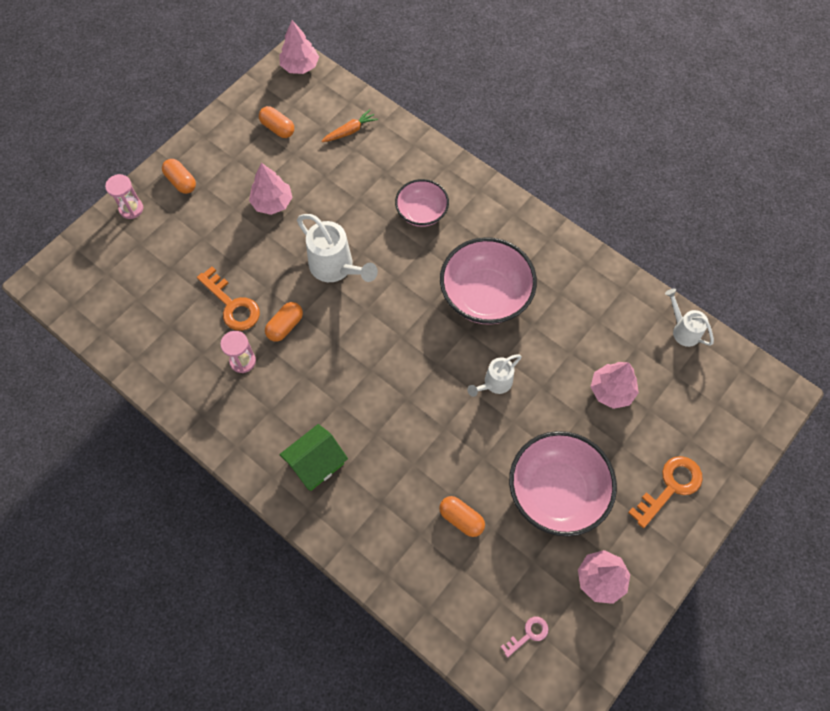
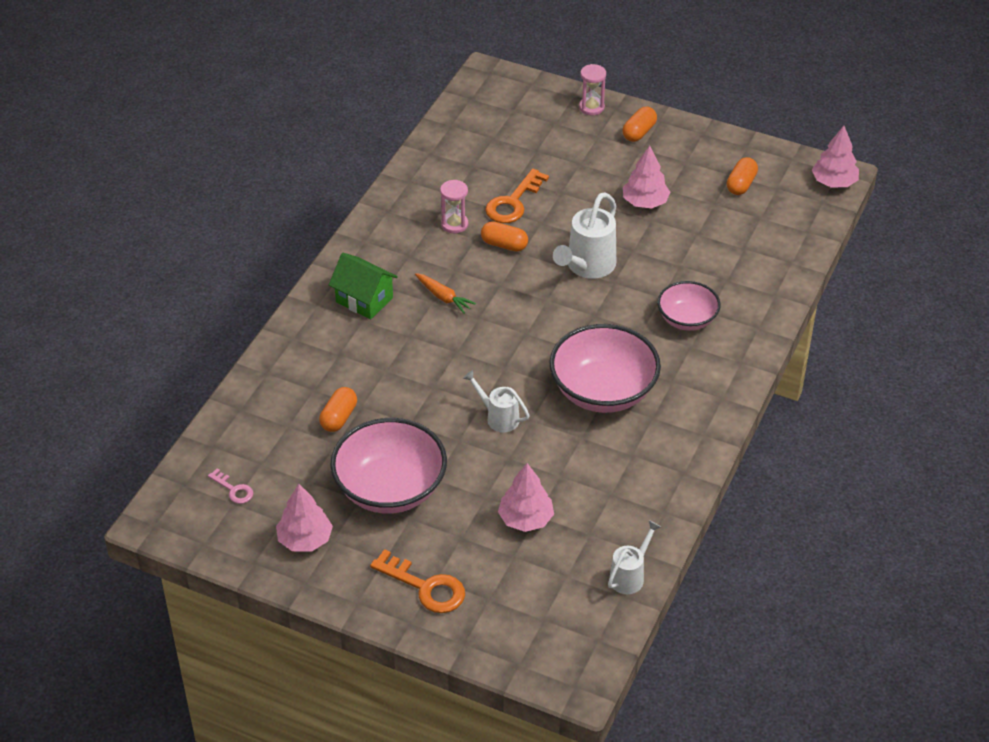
camera: 75 degrees right, 20 degrees down
(350, 131) = (767, 240): orange carrot -> orange carrot (443, 297)

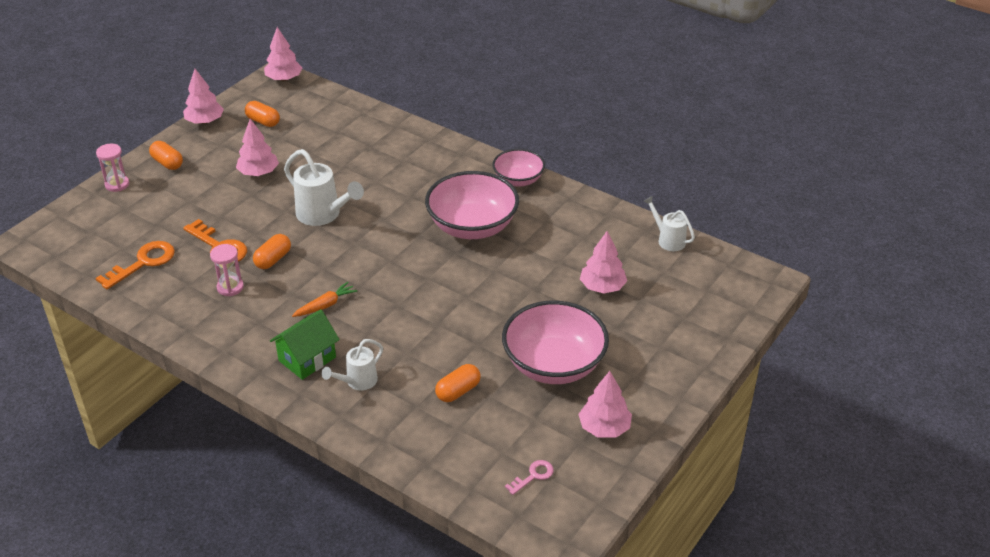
camera: 80 degrees left, 5 degrees down
(338, 417) = (458, 391): orange capsule -> orange capsule turned 75 degrees counterclockwise
(425, 587) = (667, 354): orange key -> orange key (143, 263)
(498, 417) = (486, 288): white watering can -> white watering can (358, 381)
(687, 319) = (406, 172): pink bowl -> pink bowl (518, 180)
(724, 140) = (205, 121): none -> pink tree

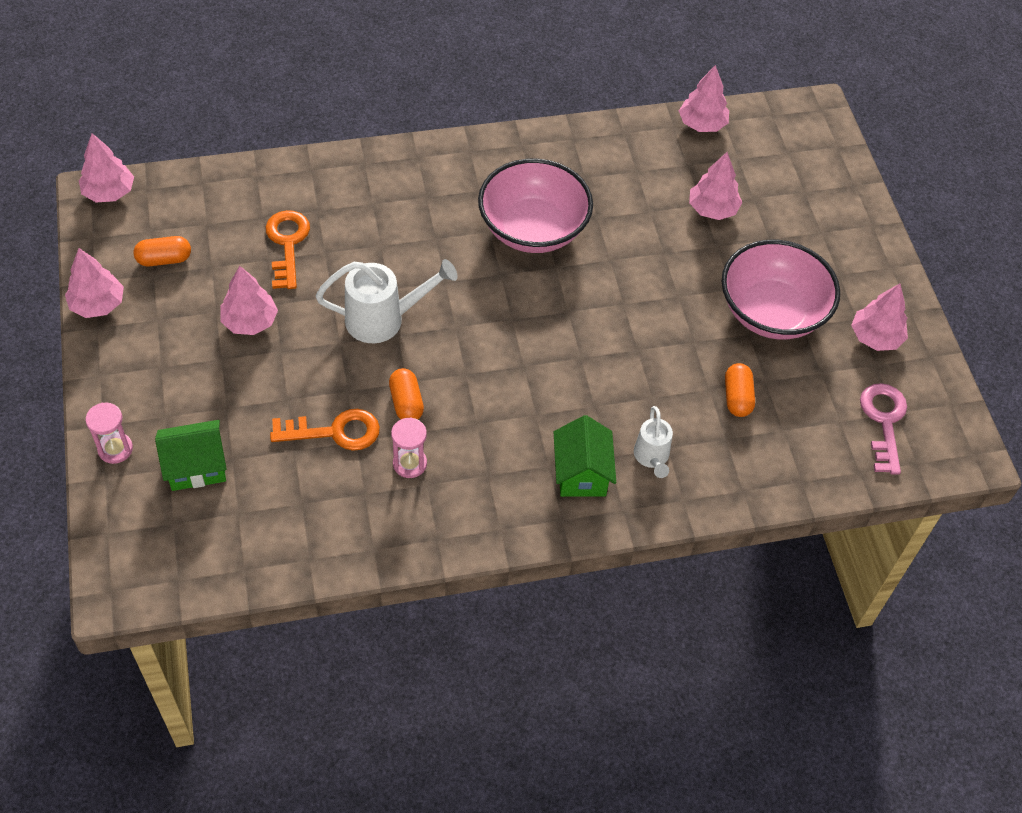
camera: 50 degrees left, 15 degrees up
(137, 216) = (196, 466): none -> green house
(143, 263) = (284, 510): orange key -> orange key (287, 244)
(167, 163) = (133, 383): orange capsule -> none
(325, 305) = (521, 409): orange carrot -> none
(518, 180) = (505, 150): pink bowl -> none
(533, 476) = (884, 422): pink key -> pink key, size x1.81
(668, 240) = (702, 124): white watering can -> pink tree

